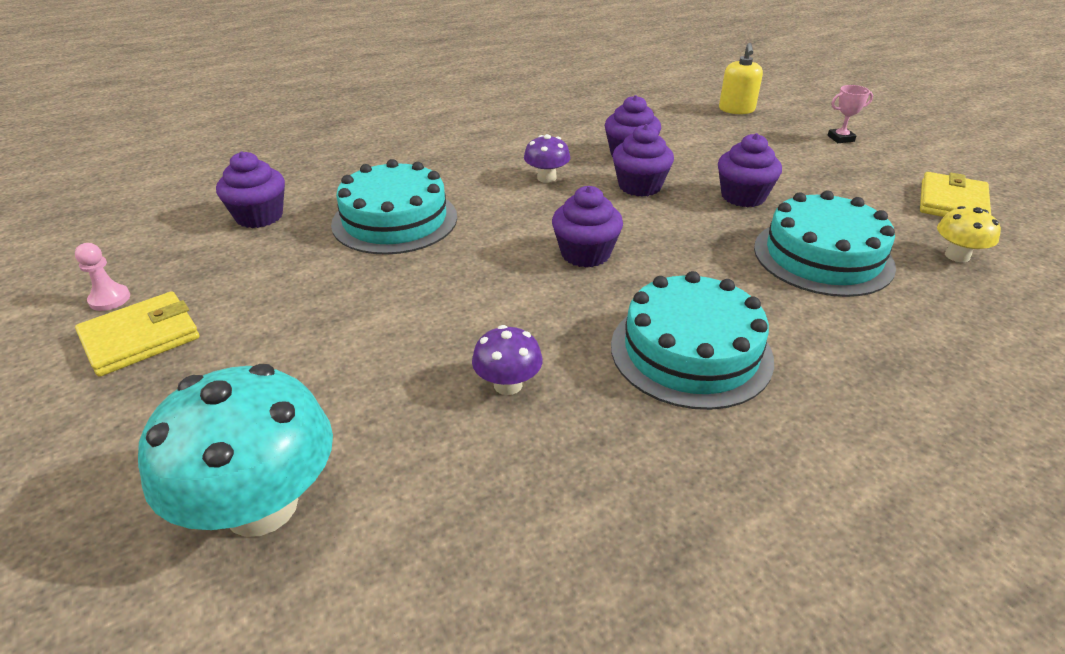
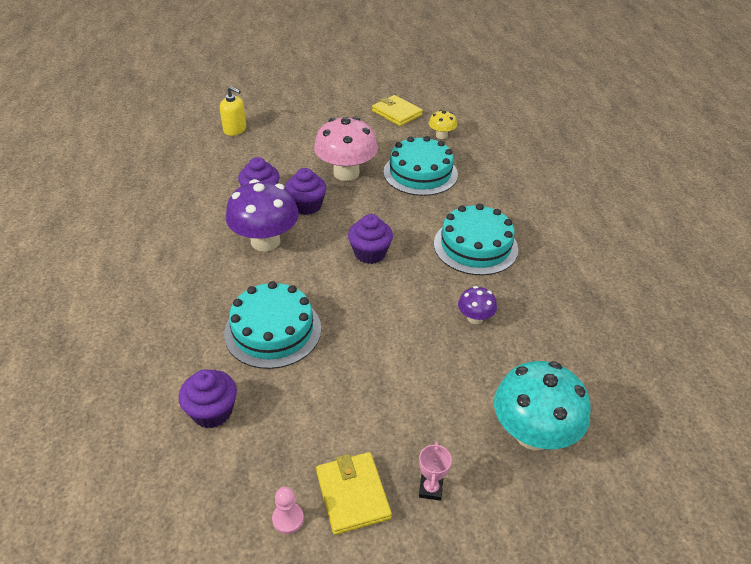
camera: 70 degrees left, 5 degrees up
(546, 178) = (265, 241): purple mushroom -> purple mushroom, size x2.04
(743, 196) = (346, 173): purple cupcake -> pink mushroom
(840, 138) = (306, 112): pink trophy -> pink trophy (430, 489)

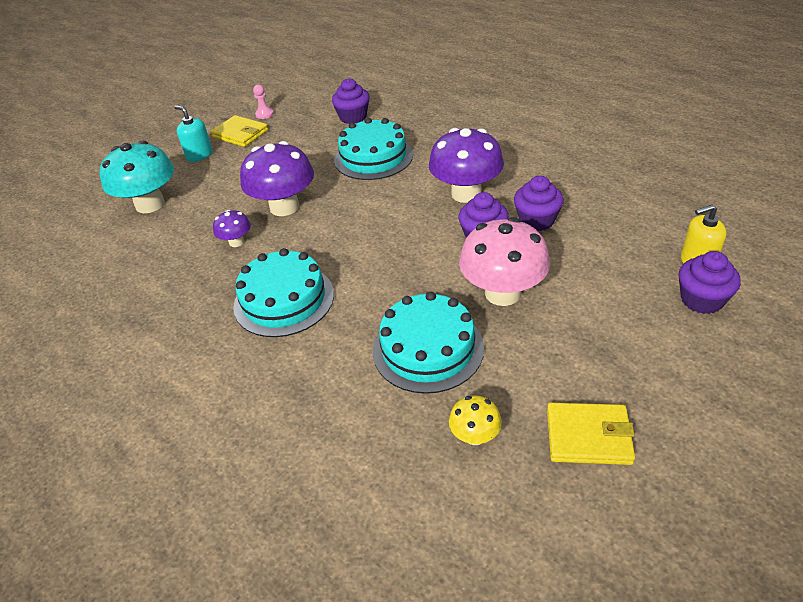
camera: 145 degrees right, 0 degrees up
(370, 253) = (372, 235): purple cupcake -> purple cupcake (701, 300)
(406, 328) = (284, 207): none -> purple mushroom
(430, 489) = (199, 155): pink trophy -> turquoise soap dispenser

